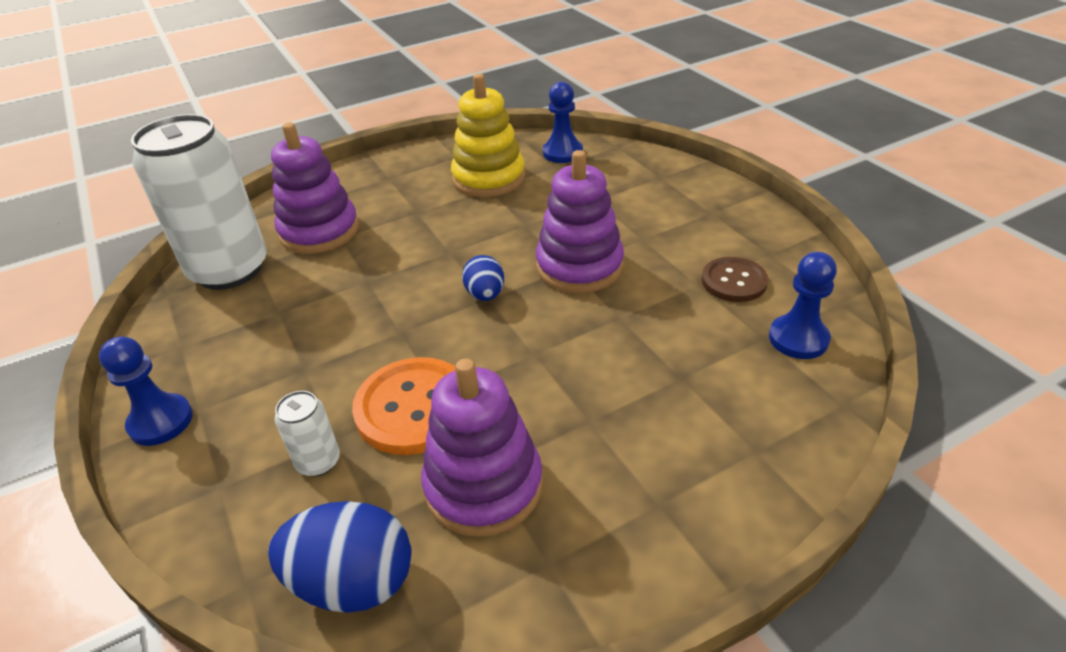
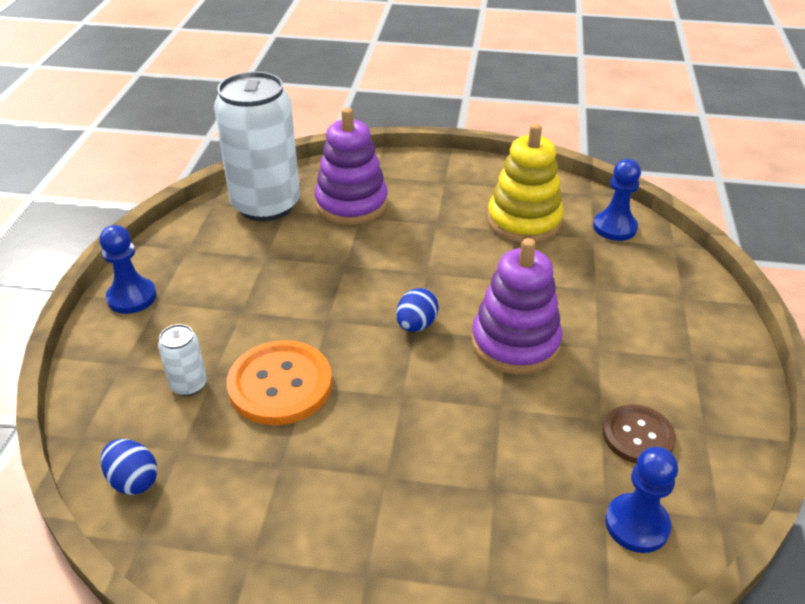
camera: 35 degrees right, 0 degrees up
(353, 582) = (133, 480): blue egg -> blue egg, size x0.60
(484, 486) = (267, 473): purple stacking toy -> none

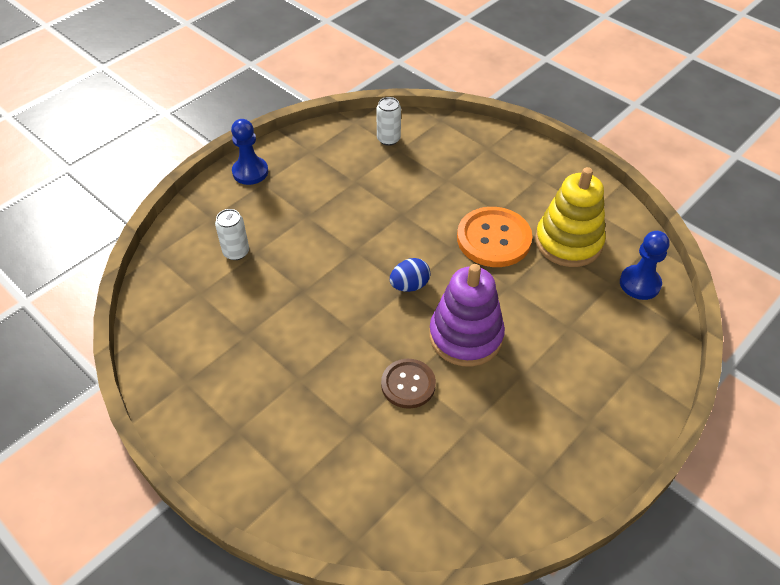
camera: 35 degrees right, 10 degrees up
(133, 480) = (162, 297): blue egg -> none
(266, 205) = (388, 139): white can -> white can, size x0.42
(280, 385) = (287, 281): orange button -> orange button (494, 239)
(351, 204) = (449, 166): purple stacking toy -> none
(636, 524) = (423, 507): blue pawn -> none
(638, 436) = (486, 452): brown button -> brown button (408, 384)

